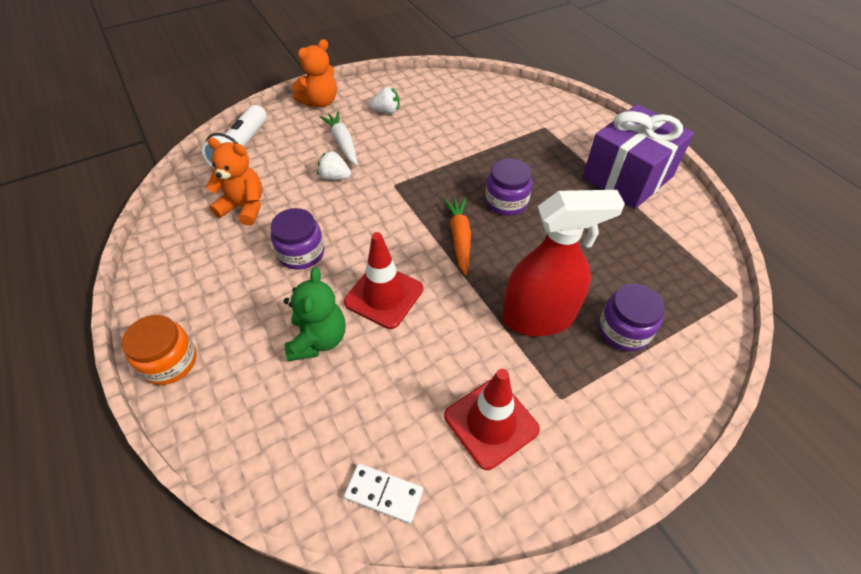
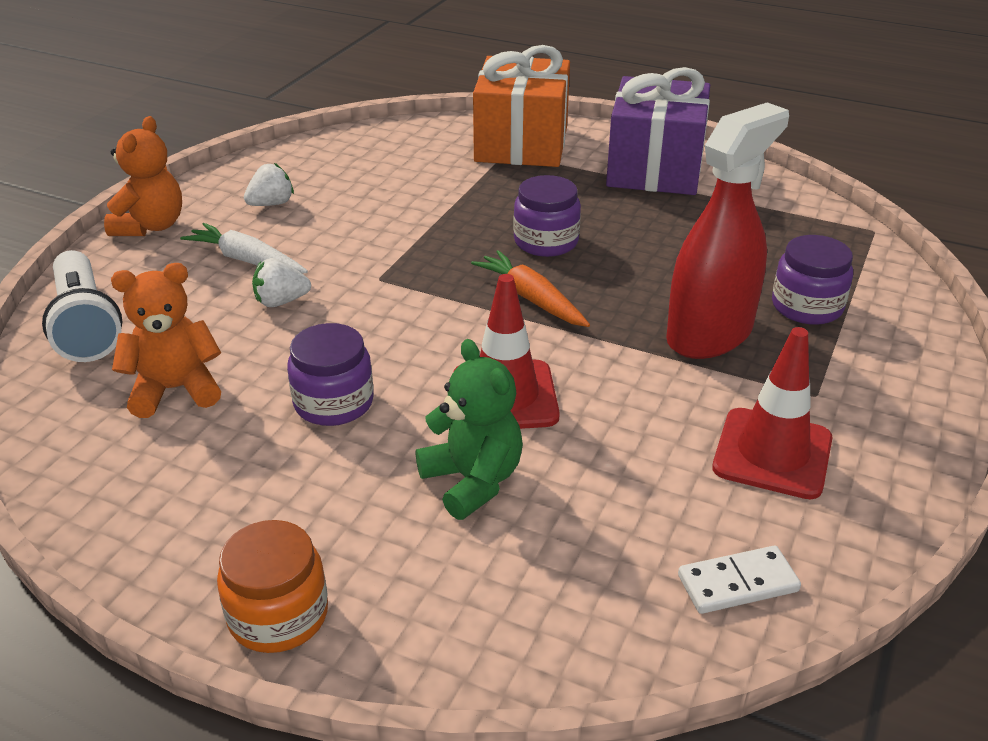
camera: 35 degrees left, 15 degrees down
(560, 124) = (521, 144): none -> orange gift

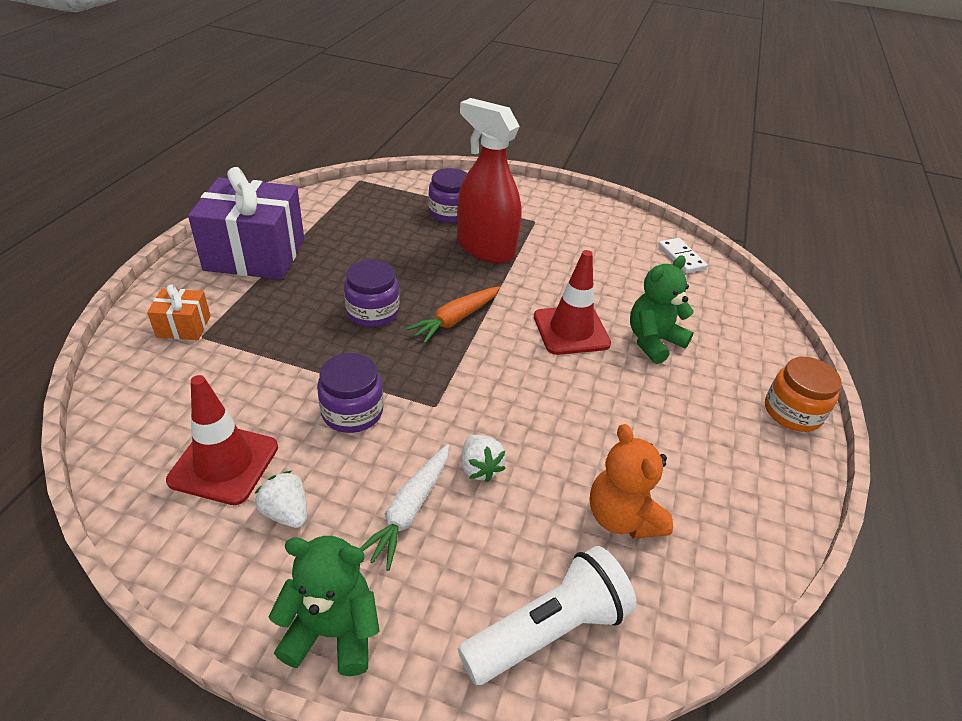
camera: 100 degrees left, 5 degrees up
(151, 226) = (332, 632): orange teddy bear -> green teddy bear
(333, 403) = (605, 413): purple jar -> purple jar (352, 412)
(521, 144) = (183, 326): orange gift -> orange gift, size x0.46
(772, 453) = (587, 239): red traffic cone -> red traffic cone (224, 463)

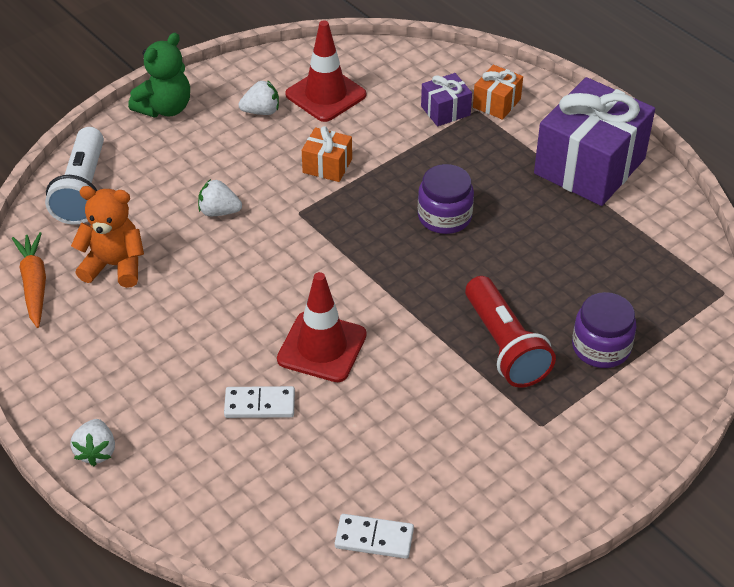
camera: 125 degrees right, 5 degrees up
(212, 357) = (445, 111): none -> purple gift
(352, 412) = (327, 166): purple jar -> orange gift
(409, 511) = (215, 164): white carrot -> none
(455, 319) = (396, 268): orange carrot -> orange carrot (34, 284)
(485, 248) = (504, 346): red spray bottle -> red flashlight
(653, 341) = (259, 405): green teddy bear -> white domino
(792, 412) = (96, 451): orange jar -> white strawberry

